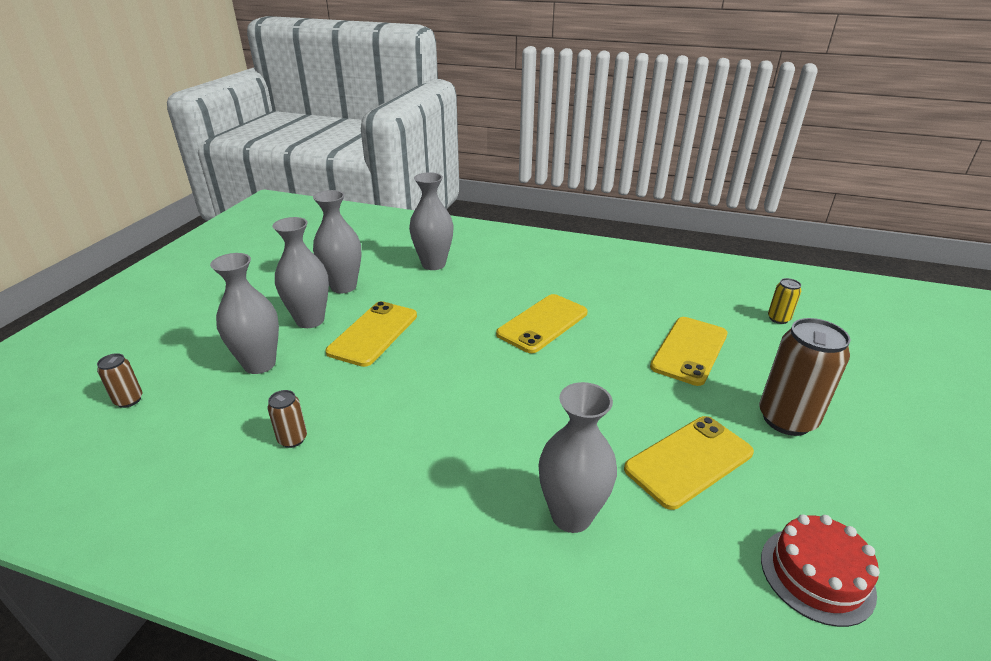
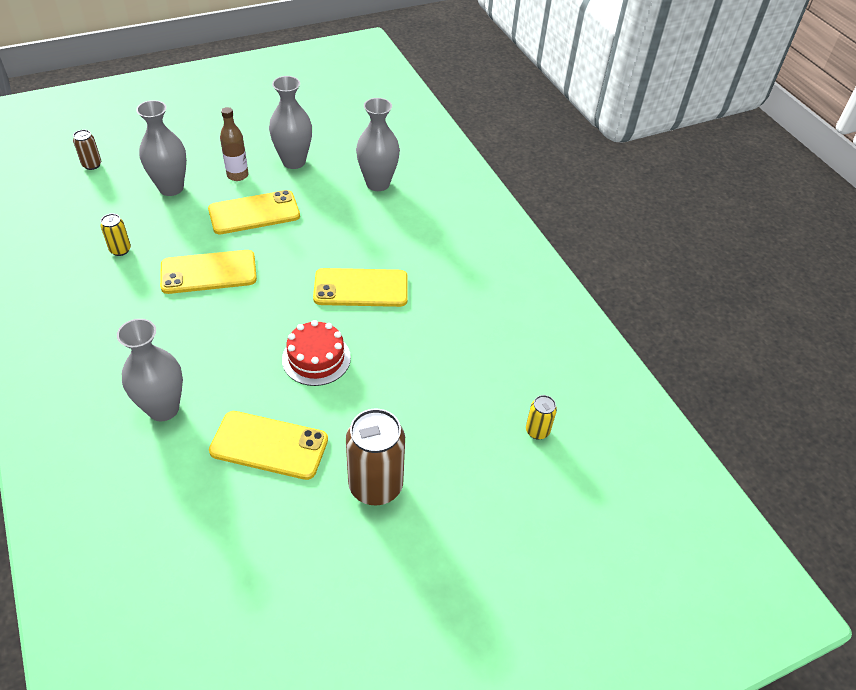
camera: 45 degrees right, 15 degrees up
(292, 439) = (120, 250): brown can -> yellow can
(310, 320) = (237, 175): grey vase -> brown bottle
(689, 350) = (415, 390): yellow phone -> yellow phone (208, 272)
(816, 575) = (210, 554): red cake -> red cake (316, 358)

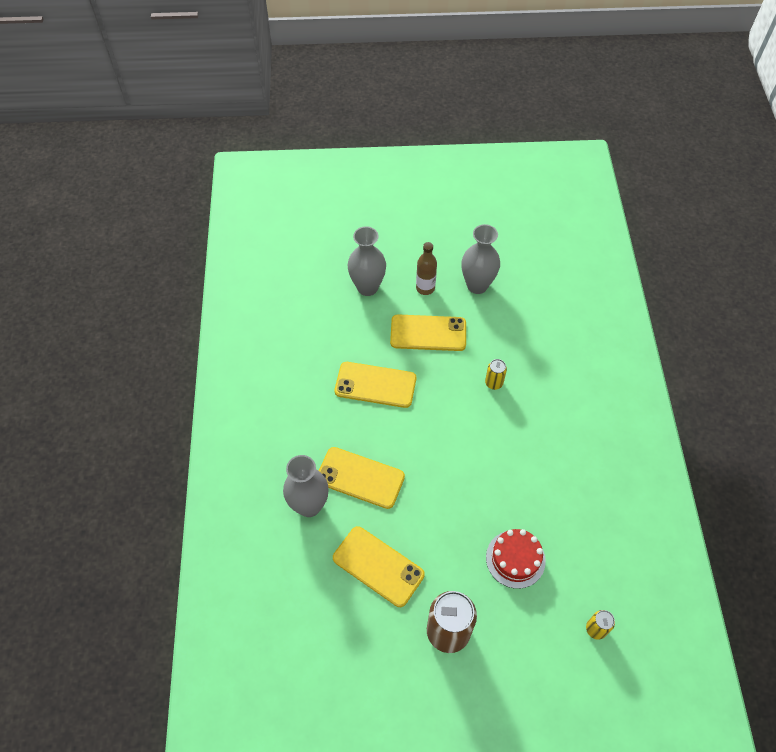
camera: 25 degrees right, 10 degrees up
(92, 165) = (310, 245): brown can -> none
(120, 250) = (313, 341): yellow can -> yellow can (493, 383)
(316, 358) = (437, 497): red cake -> red cake (515, 559)
(361, 288) = (494, 438): yellow phone -> yellow phone (360, 477)
(378, 183) = (543, 330): grey vase -> none

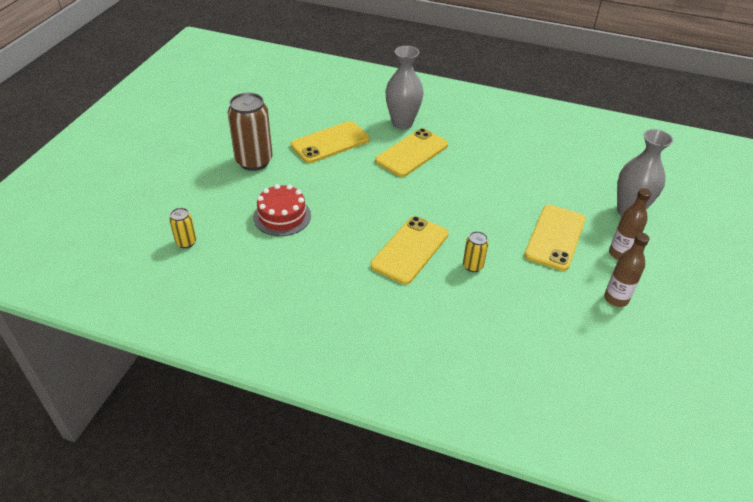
camera: 110 degrees right, 15 degrees down
(375, 385) = (503, 185): yellow phone -> yellow phone (410, 250)
(477, 285) = (616, 299): grey vase -> brown bottle

